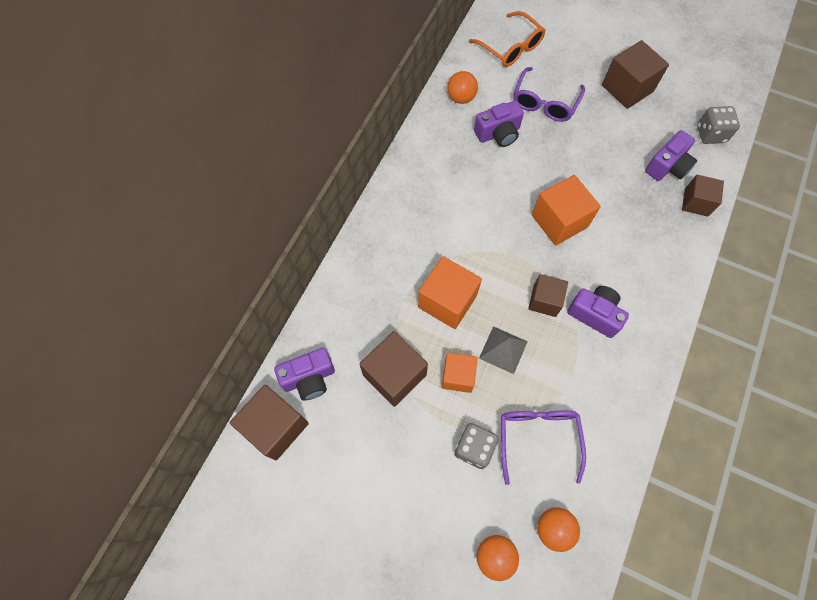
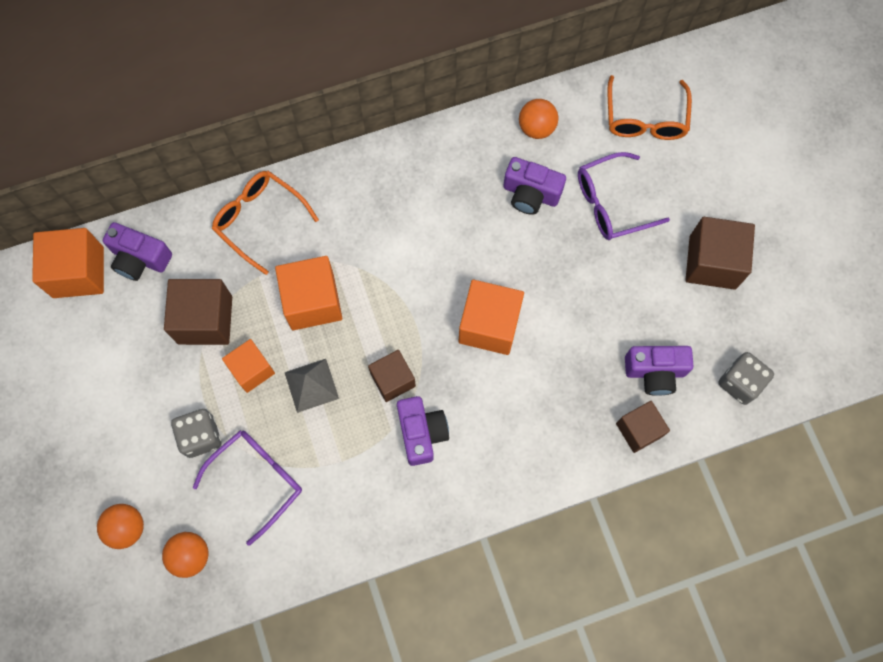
camera: 45 degrees right, 5 degrees up
(276, 426) = (78, 272): brown cube -> orange cube
(361, 284) = (260, 221): none -> orange glasses

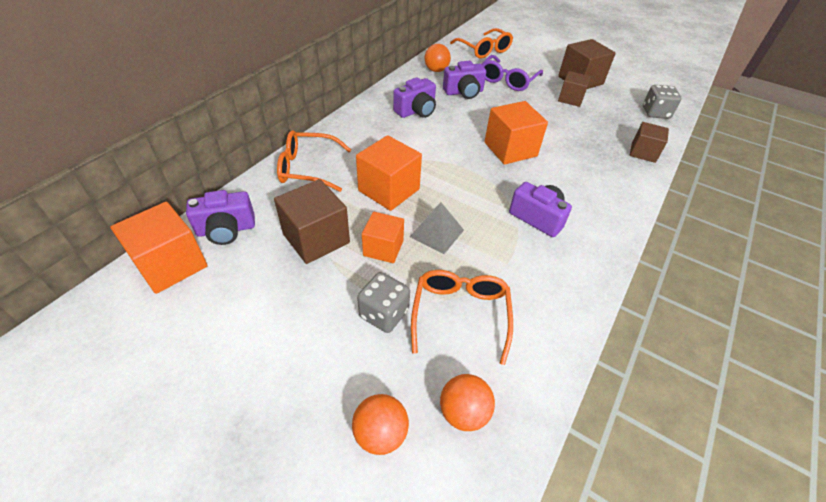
camera: 40 degrees left, 25 degrees down
(256, 481) = (460, 315): purple glasses -> orange glasses
(393, 380) = (487, 201): brown cube -> brown cube (570, 99)
(655, 372) = (615, 127): purple camera -> purple camera (416, 111)

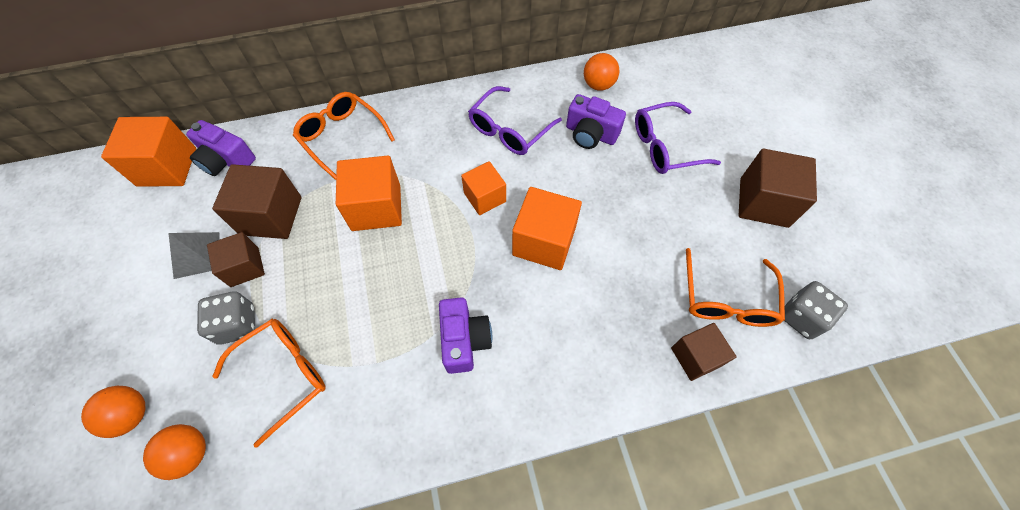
camera: 45 degrees right, 15 degrees up
(383, 248) = (304, 264): orange cube -> orange cube (485, 197)
(416, 111) = (510, 129): purple camera -> purple glasses
(437, 233) = (360, 283): grey pyramid -> grey pyramid (197, 255)
(483, 50) = (695, 84): orange glasses -> orange glasses (726, 298)
(570, 99) = (709, 221): brown cube -> brown cube (245, 267)

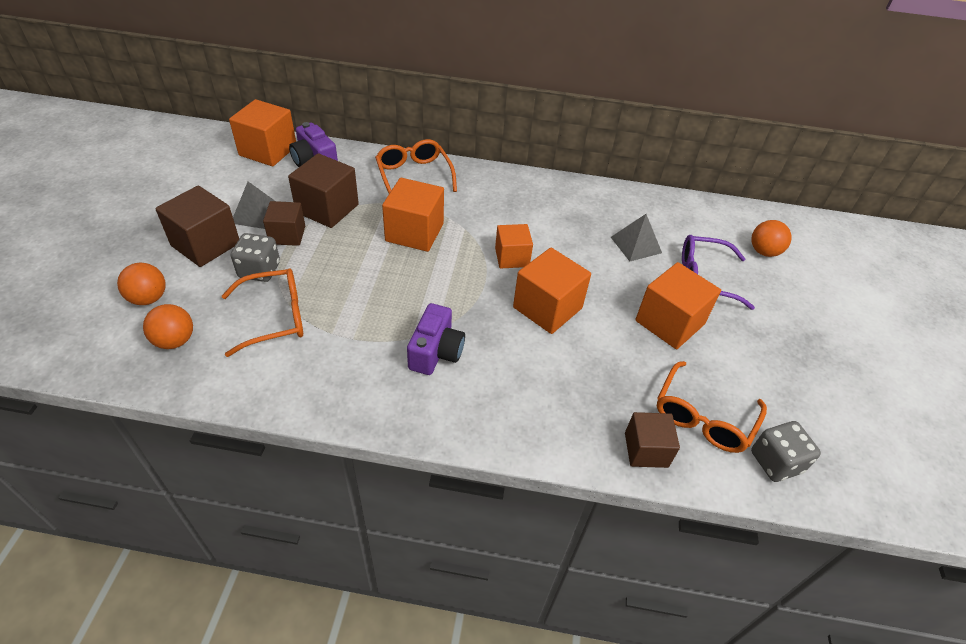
camera: 20 degrees right, 15 degrees down
(510, 129) = (562, 217): purple glasses -> none
(590, 134) = (635, 245): purple camera -> grey pyramid
(598, 85) = (663, 211): orange ball -> orange ball (764, 251)
(657, 209) = (669, 322): none -> orange cube
(763, 202) = (784, 356): brown cube -> brown cube (205, 244)

